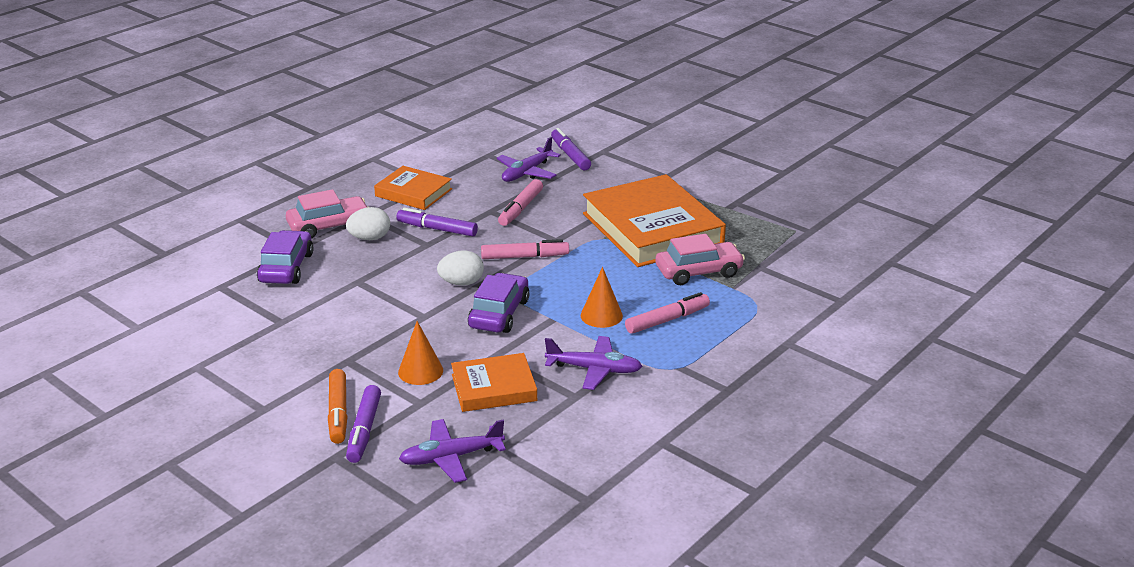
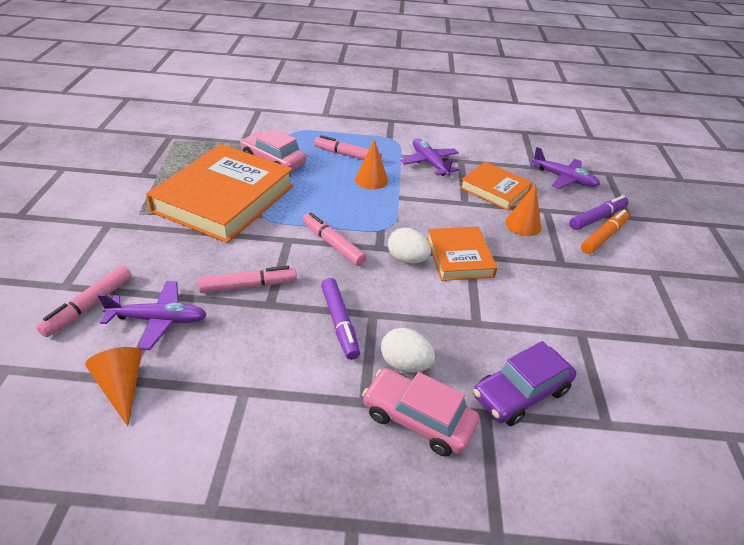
camera: 130 degrees left, 10 degrees up
(413, 192) = (278, 391): orange book -> orange book (459, 257)
(483, 153) = (122, 387): none -> orange cone
(499, 313) = (422, 222): purple car -> none
(570, 155) = (90, 306): purple marker -> pink marker

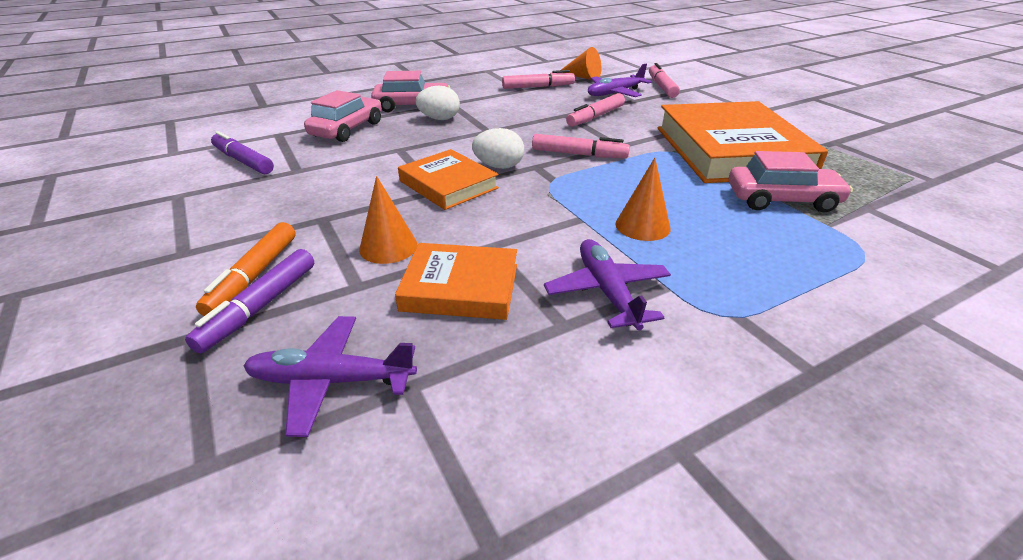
camera: 150 degrees right, 5 degrees down
(339, 322) = (506, 121): purple marker -> purple marker (243, 161)
(347, 155) = (729, 247): pink marker -> pink marker (537, 87)
(429, 163) = (607, 292): purple plane -> purple plane turned 135 degrees counterclockwise
(521, 393) = (347, 129): purple car -> pink car

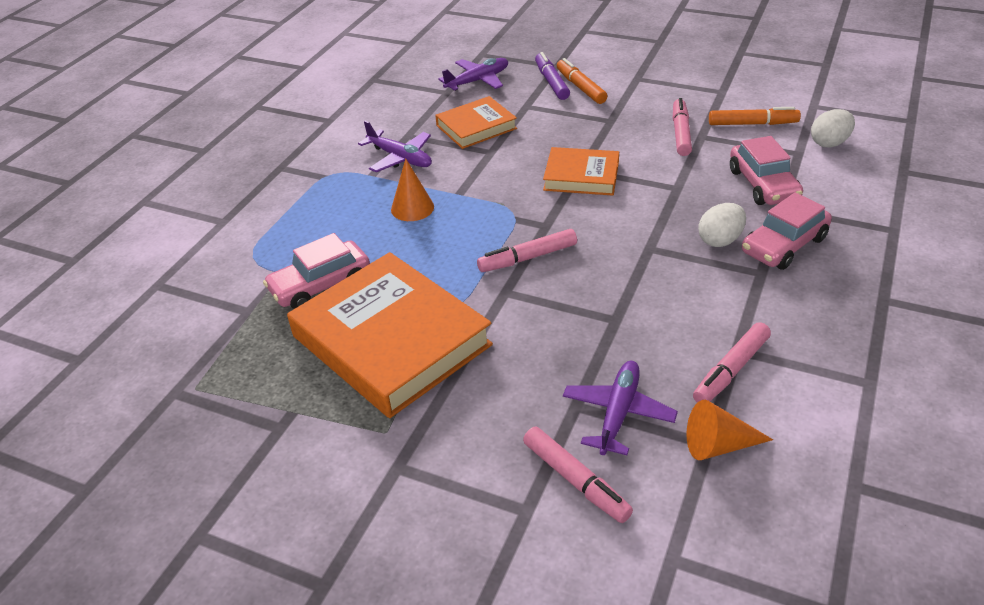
camera: 145 degrees right, 5 degrees up
(243, 161) = (752, 124): purple marker -> orange marker
(388, 247) = (544, 126): orange cone -> none
(499, 166) = (572, 210): white egg -> white egg (829, 143)
(595, 117) = (579, 333): pink marker -> pink marker (680, 133)

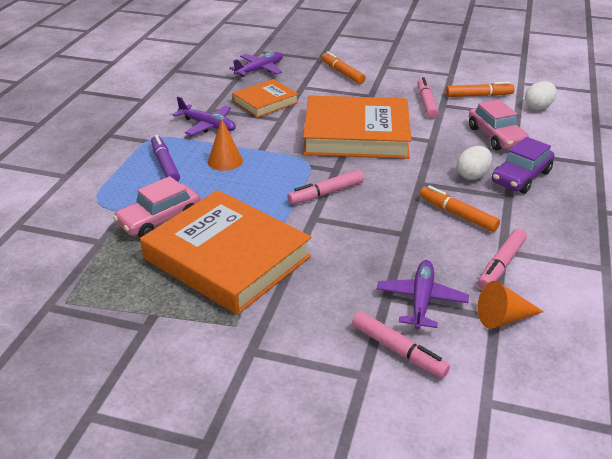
camera: 10 degrees left, 5 degrees down
(551, 82) = (318, 70): purple marker -> purple marker (165, 165)
(581, 176) = (356, 134): orange book -> orange book, size x1.86
(689, 295) = (457, 214): none -> orange marker
(784, 245) = (521, 177): pink car -> purple car

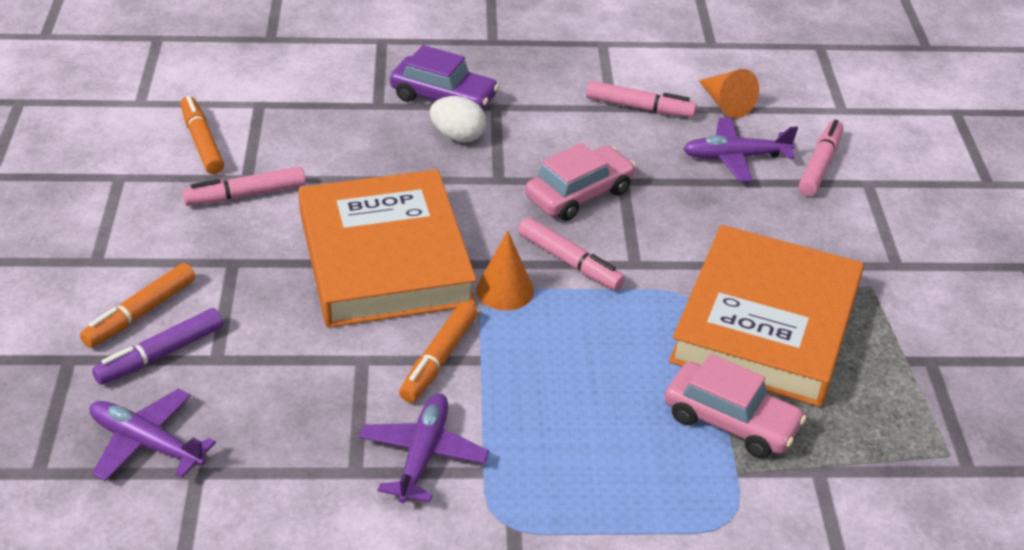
camera: 110 degrees left, 5 degrees up
(165, 165) = (582, 469): purple marker -> purple marker (161, 354)
(225, 161) = (534, 394): orange cone -> orange cone (505, 290)
(265, 102) = (300, 396): orange book -> none
(457, 214) = (558, 143): orange marker -> orange marker (439, 359)
(496, 136) = (338, 121): pink car -> pink car (579, 194)
(538, 107) = (229, 85): white egg -> none

